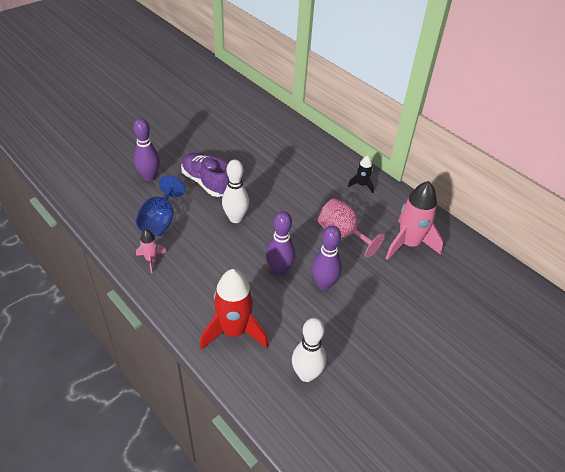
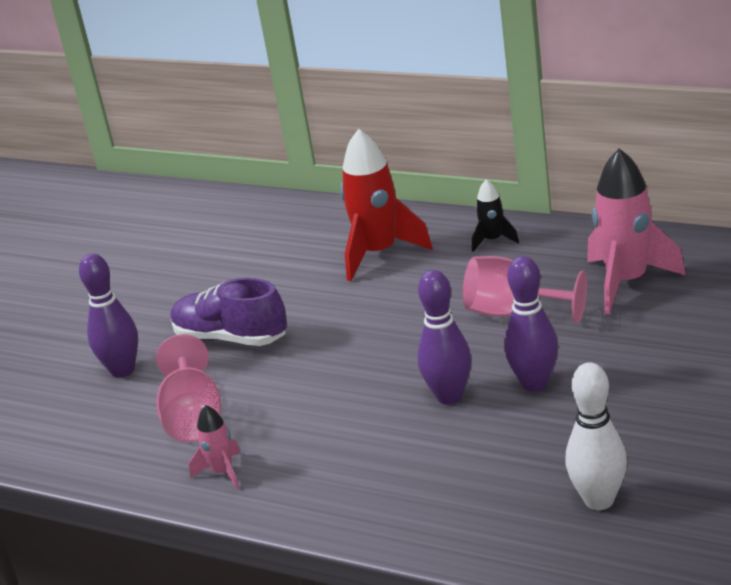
camera: 15 degrees left, 15 degrees down
(160, 221) = (193, 418): blue goblet -> pink goblet
(234, 331) = (440, 500): red rocket -> red rocket (379, 253)
(235, 218) = (321, 363): white bowling pin -> none

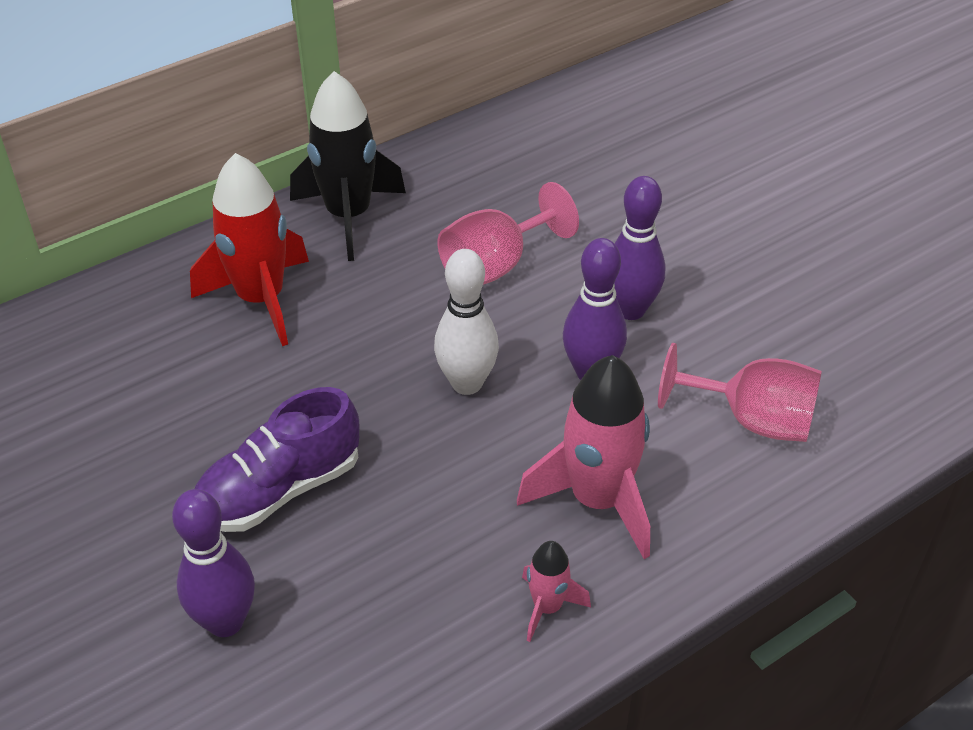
camera: 65 degrees left, 15 degrees up
(193, 418) = (411, 591): pink goblet -> pink goblet (752, 420)
(493, 240) = (349, 216): black rocket -> black rocket, size x2.00
(599, 500) = (842, 357): white bowling pin -> white bowling pin (467, 383)
(626, 282) = (531, 180): pink rocket -> pink rocket (597, 500)

